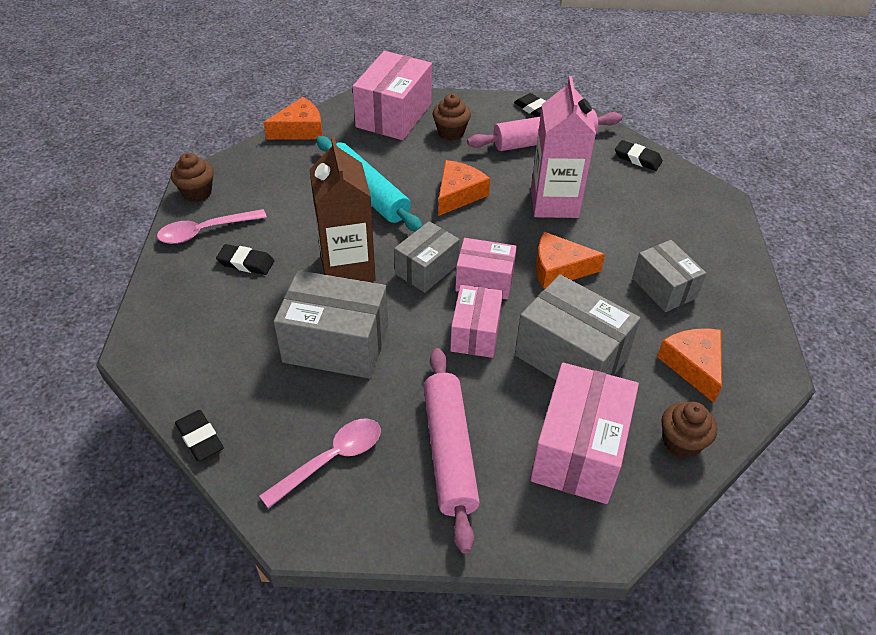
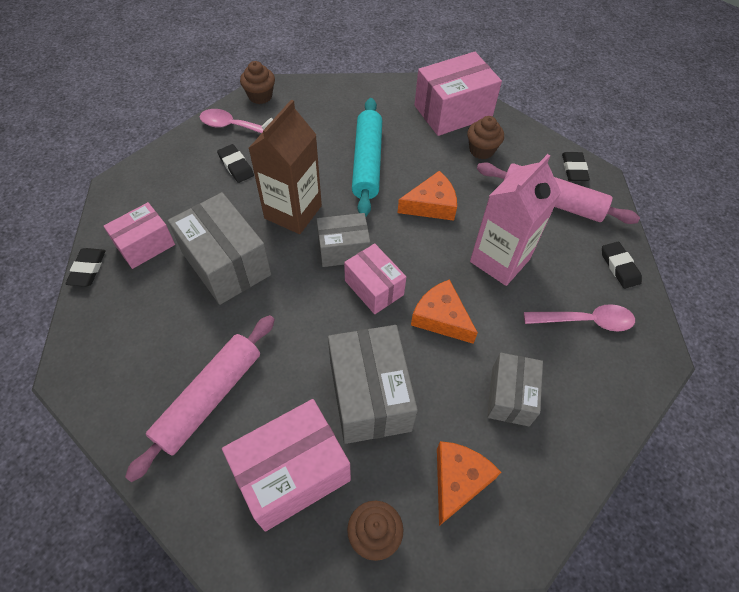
camera: 40 degrees right, 10 degrees up
(300, 130) = (373, 86): orange cheese -> none
(331, 460) = (137, 343): pink spoon -> pink spoon (585, 321)
(475, 333) = (322, 324): pink box -> pink box (145, 245)

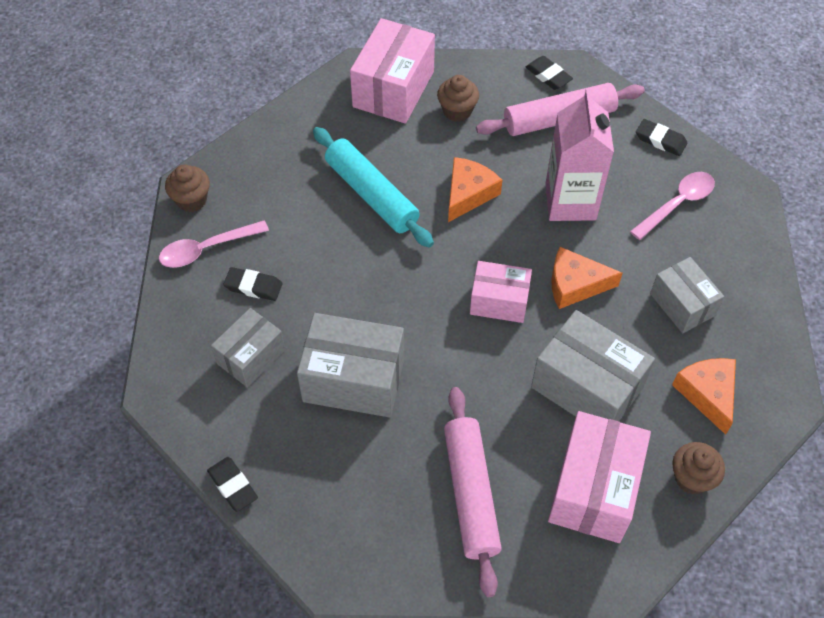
camera: 40 degrees left, 0 degrees up
(145, 245) = (259, 422): pink box -> none
(293, 212) = (358, 289): brown carton -> none
(343, 249) = (439, 289): grey box -> grey box (251, 356)

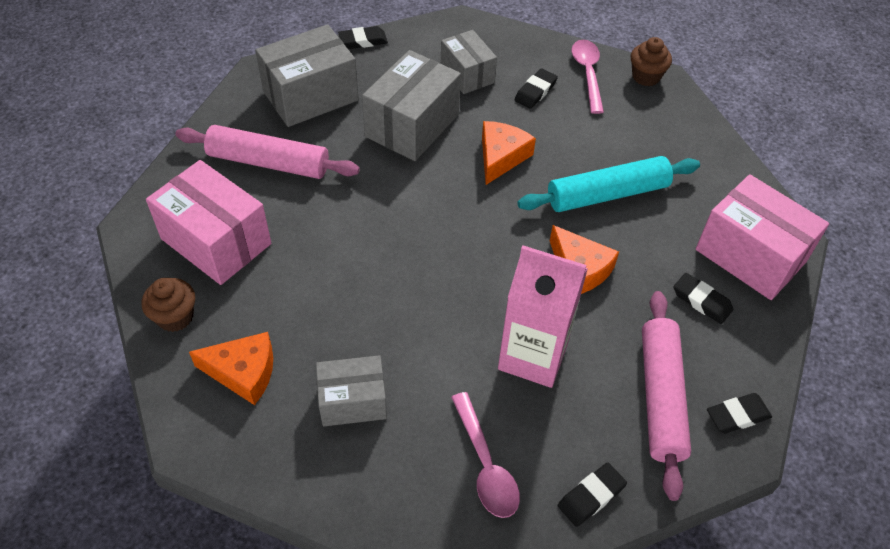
camera: 110 degrees right, 5 degrees down
(457, 111) = (701, 301): brown cupcake -> black eraser
(499, 301) = (437, 247): pink box -> none
(575, 284) = (426, 315): orange cheese -> orange cheese (501, 157)
(587, 387) = (311, 277): grey box -> grey box (310, 96)

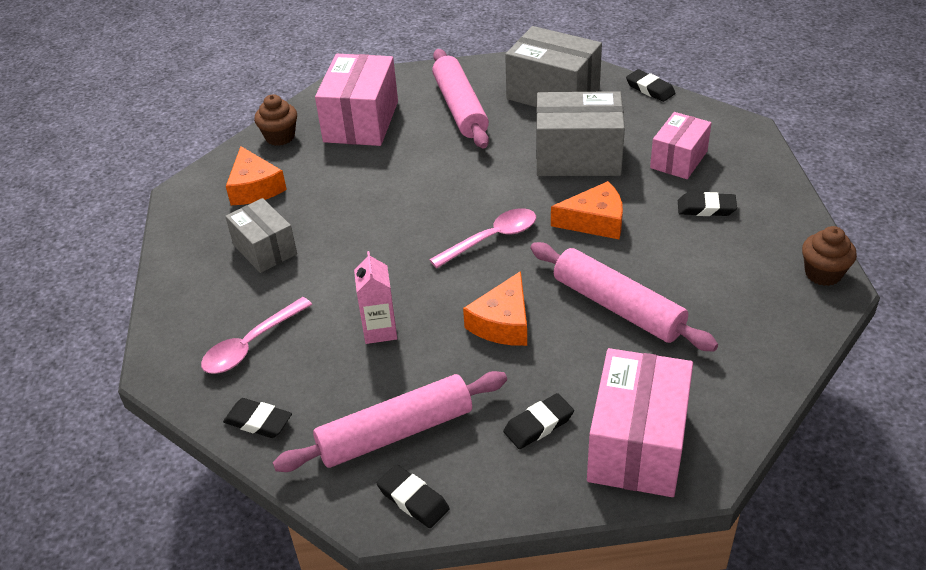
camera: 65 degrees right, 10 degrees down
(467, 74) = (678, 159): grey box -> pink box
(533, 356) = (380, 330): pink carton -> pink carton, size x0.56
(587, 74) = (774, 232): pink spoon -> pink spoon (491, 239)
(607, 194) = (618, 307): turquoise rolling pin -> pink rolling pin
(701, 301) = (538, 424): black eraser -> black eraser turned 45 degrees clockwise

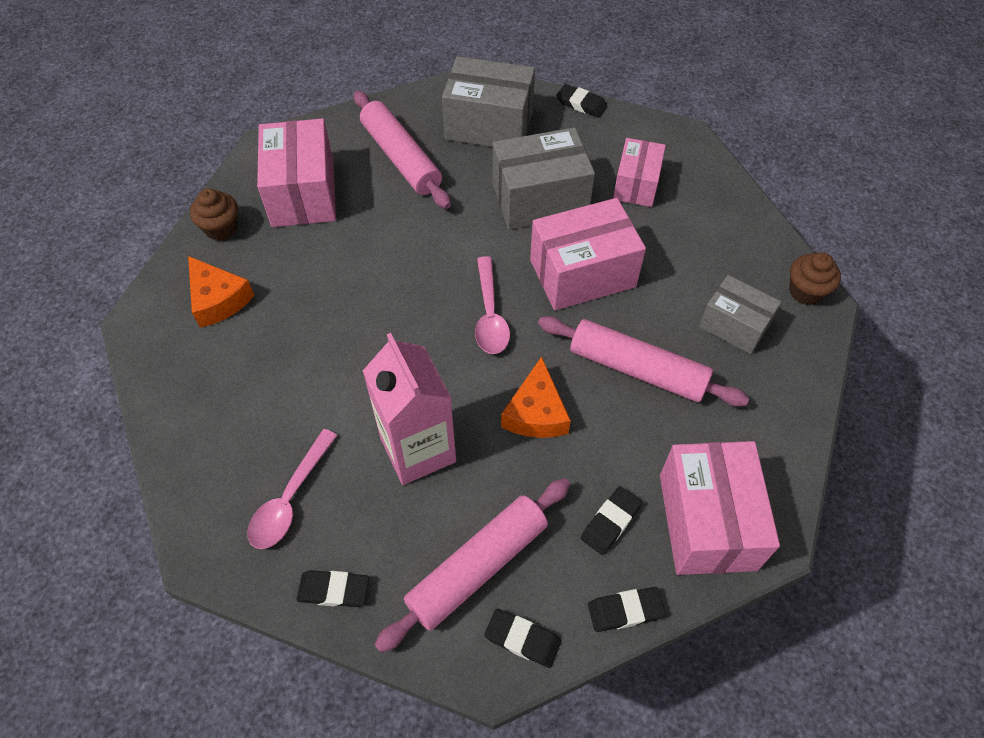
camera: 20 degrees left, 15 degrees up
(265, 249) = (259, 376): grey box -> grey box (734, 325)
(380, 330) = (418, 449): pink carton -> pink carton, size x1.78
(491, 239) = (490, 314): pink spoon -> pink spoon turned 135 degrees clockwise
(595, 221) = (582, 273): orange cheese -> pink box
(706, 208) = (680, 237): black eraser -> black eraser (625, 610)

